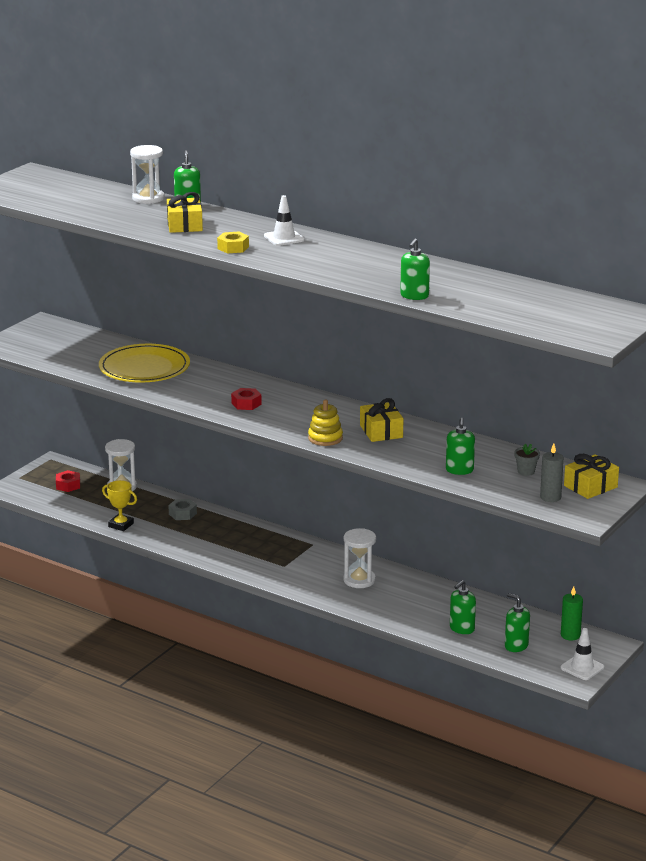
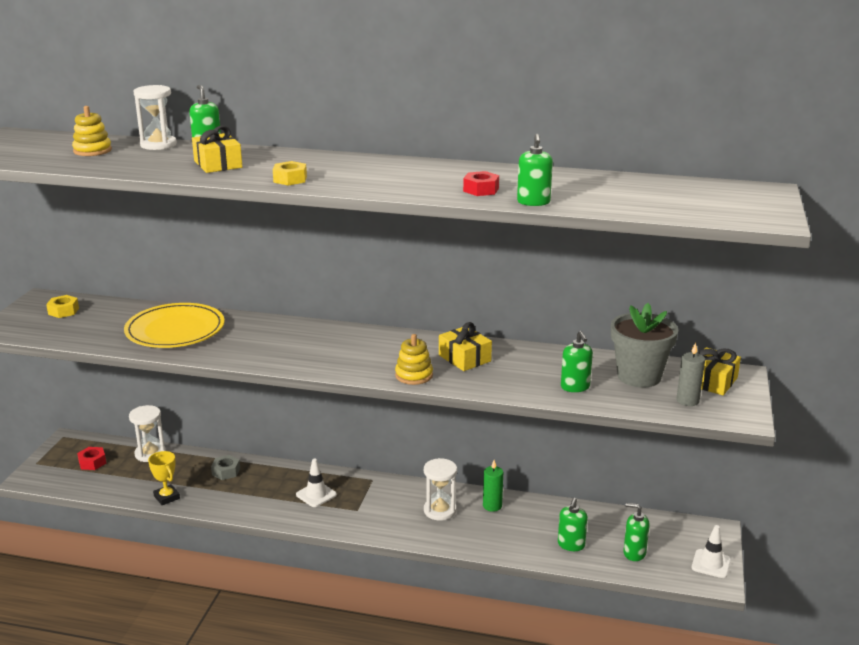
camera: 20 degrees left, 0 degrees up
(57, 337) = (63, 311): none -> yellow nut
(91, 198) = (92, 151): none -> yellow stacking toy
(121, 525) = (167, 497): yellow trophy -> yellow trophy turned 45 degrees clockwise
(246, 404) = (306, 351): red nut -> red nut (481, 190)
(284, 238) = (337, 164): white traffic cone -> white traffic cone (316, 495)
(526, 471) = (639, 376): grey flower pot -> grey flower pot, size x2.44
(570, 635) = (673, 529): green candle -> green candle (492, 506)

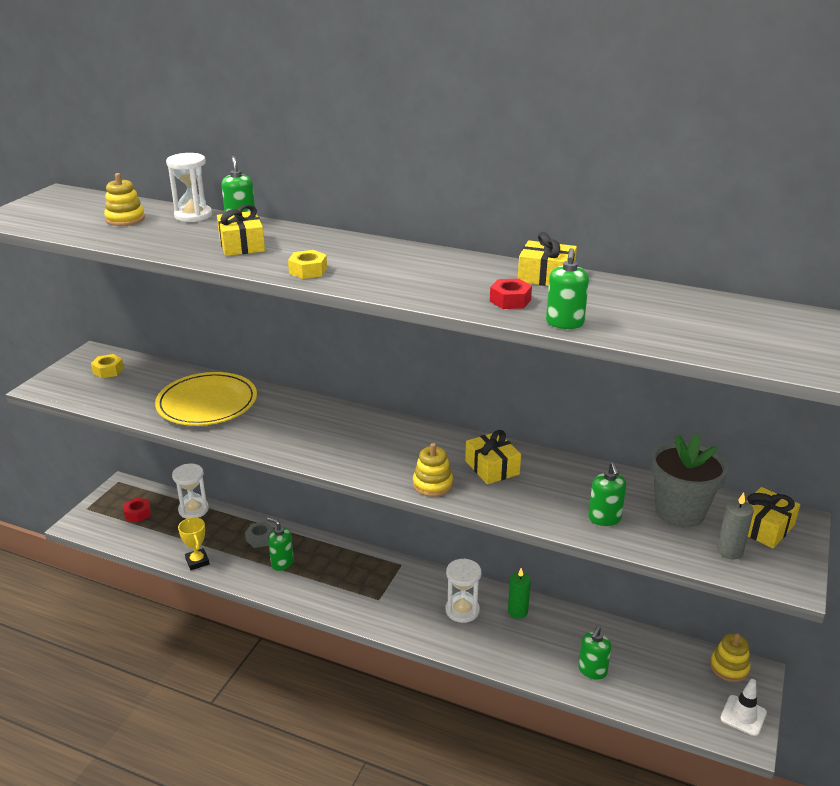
camera: 10 degrees right, 5 degrees up
(316, 495) = (341, 576): white traffic cone -> none
(505, 172) = (546, 277): none -> yellow gift
(634, 553) = (659, 690): green soap dispenser -> green soap dispenser (282, 563)
(692, 529) = (729, 667): none -> yellow stacking toy

